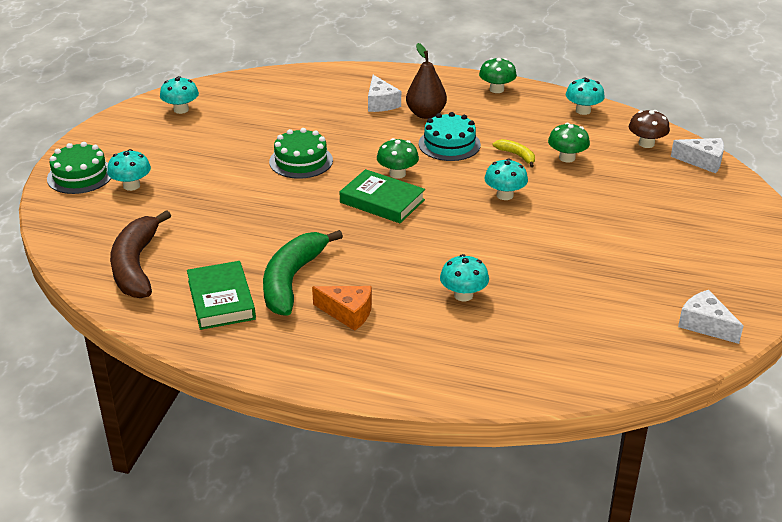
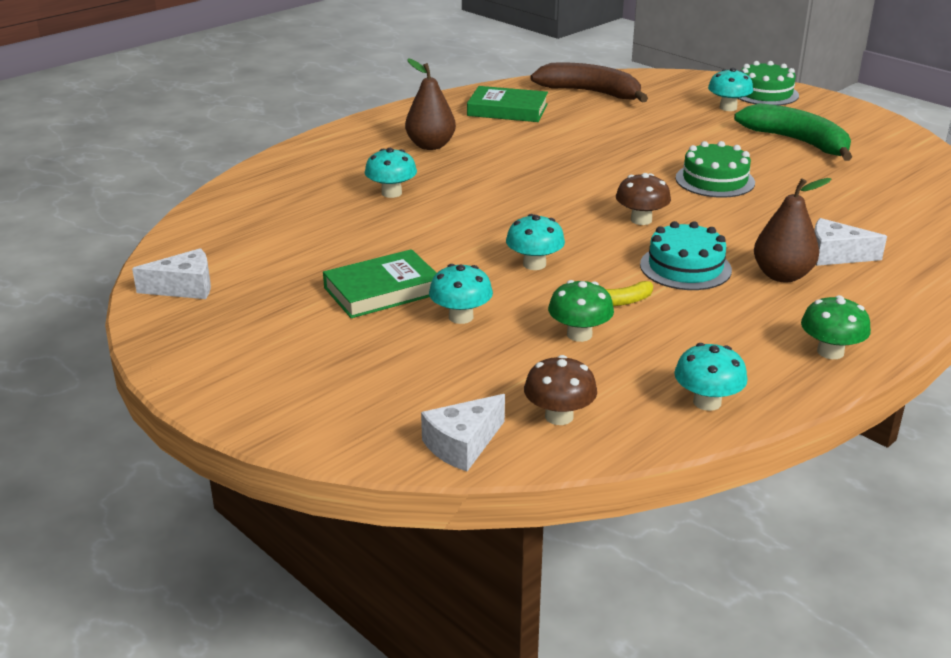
camera: 120 degrees right, 5 degrees down
(181, 109) = (884, 148): turquoise mushroom -> turquoise mushroom (461, 317)
(292, 280) = (503, 136): green banana -> green banana (797, 142)
(348, 313) = (430, 145): orange cheese -> brown pear
(382, 201) = (591, 199): green book -> green book (382, 290)
(397, 174) = (641, 220): green mushroom -> brown mushroom

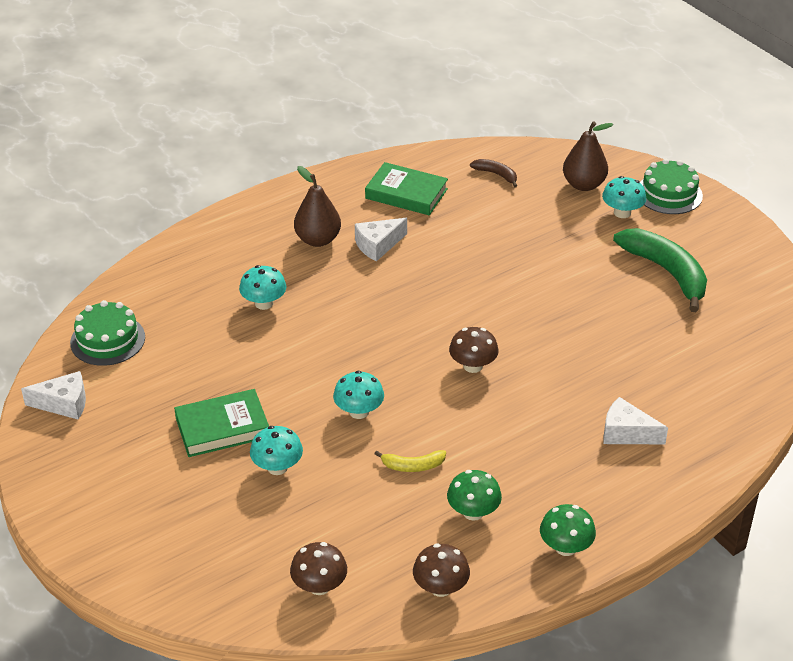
camera: 10 degrees right, 10 degrees up
(462, 445) = (237, 604): white cheese -> white cheese (378, 245)
(579, 334) = (367, 500): green mushroom -> green mushroom (473, 512)
(590, 93) = (496, 174): brown banana -> brown banana, size x0.47
(685, 267) = (487, 432): turquoise cake -> none
(707, 402) = (440, 587): turquoise mushroom -> brown mushroom
(715, 180) = (562, 319): green cake -> green cake (108, 340)
(782, 275) = (567, 452): brown pear -> brown pear (583, 185)

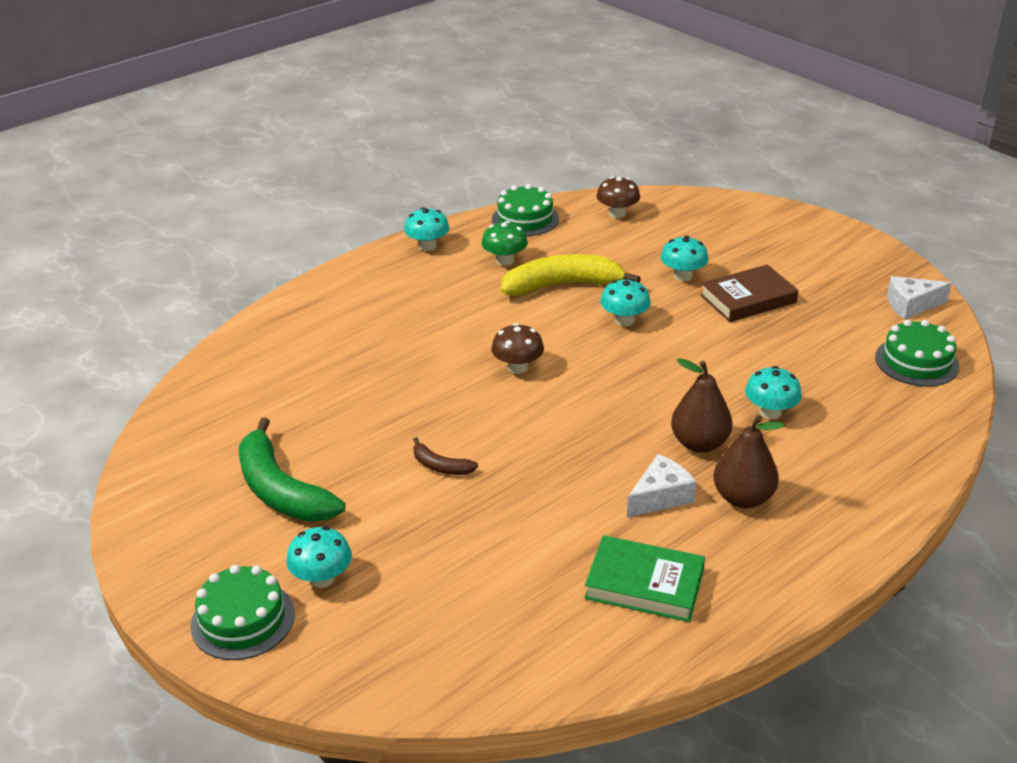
camera: 175 degrees right, 5 degrees down
(222, 428) = (748, 299): green book -> brown book
(413, 466) = (562, 285): yellow banana -> yellow banana, size x2.13
(440, 587) = (525, 219): brown mushroom -> green cake
(496, 174) = (511, 634): brown banana -> brown banana (440, 466)
(565, 547) = (428, 246): green mushroom -> turquoise mushroom
(583, 185) = (373, 625): brown pear -> brown pear (699, 443)
(626, 433) = (364, 323): white cheese -> none

